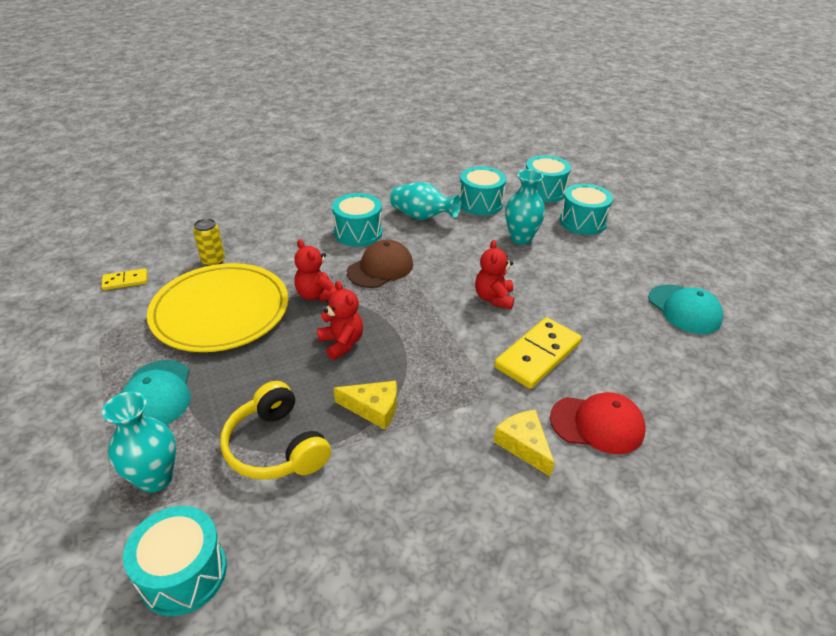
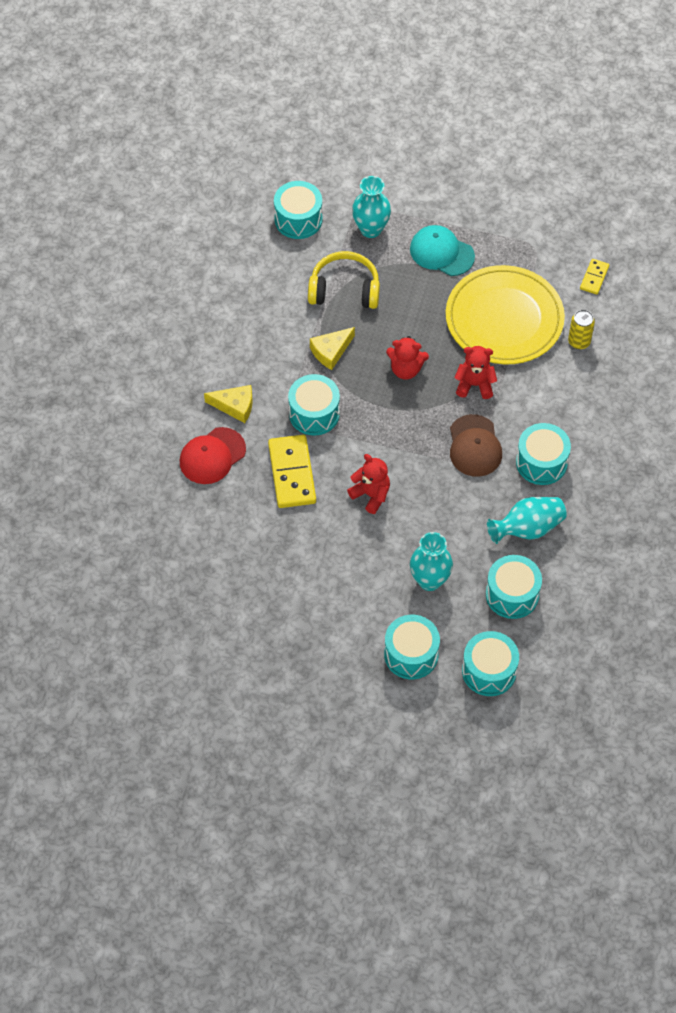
camera: 130 degrees right, 20 degrees up
(460, 377) = (314, 413): none -> turquoise drum
(684, 309) = (245, 613): turquoise cap -> none

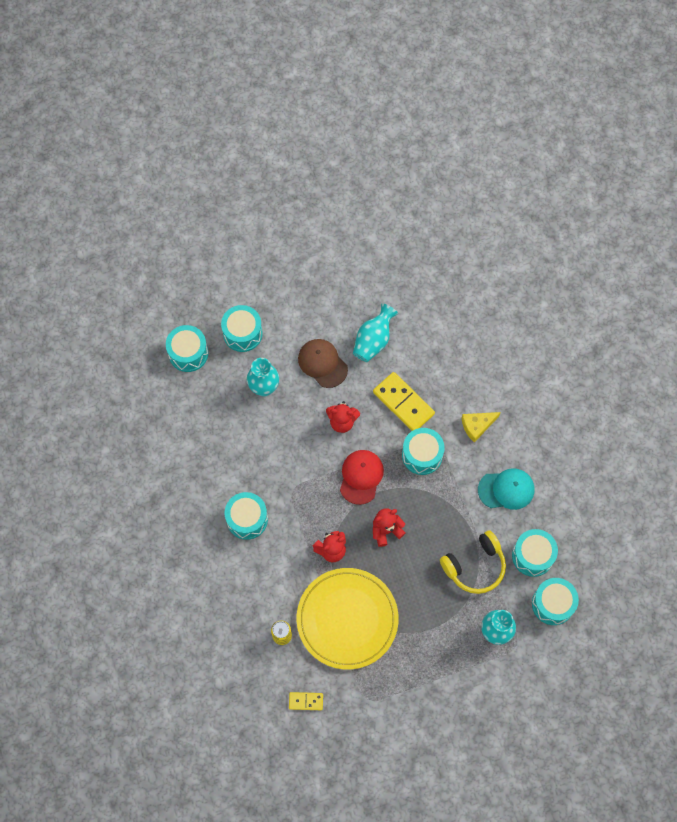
camera: 145 degrees right, 10 degrees up
(212, 456) = (463, 381): red cap -> red cap (361, 477)
(331, 351) = (446, 510): yellow cheese -> none
(441, 253) = (430, 646): turquoise cap -> turquoise cap (506, 489)
(474, 446) = (299, 502): brown cap -> brown cap (322, 363)
(512, 594) = (206, 412): turquoise drum -> turquoise drum (532, 556)
(527, 529) = (225, 464): turquoise vase -> turquoise vase (373, 340)
(594, 277) = (306, 701): yellow domino -> yellow domino turned 75 degrees counterclockwise

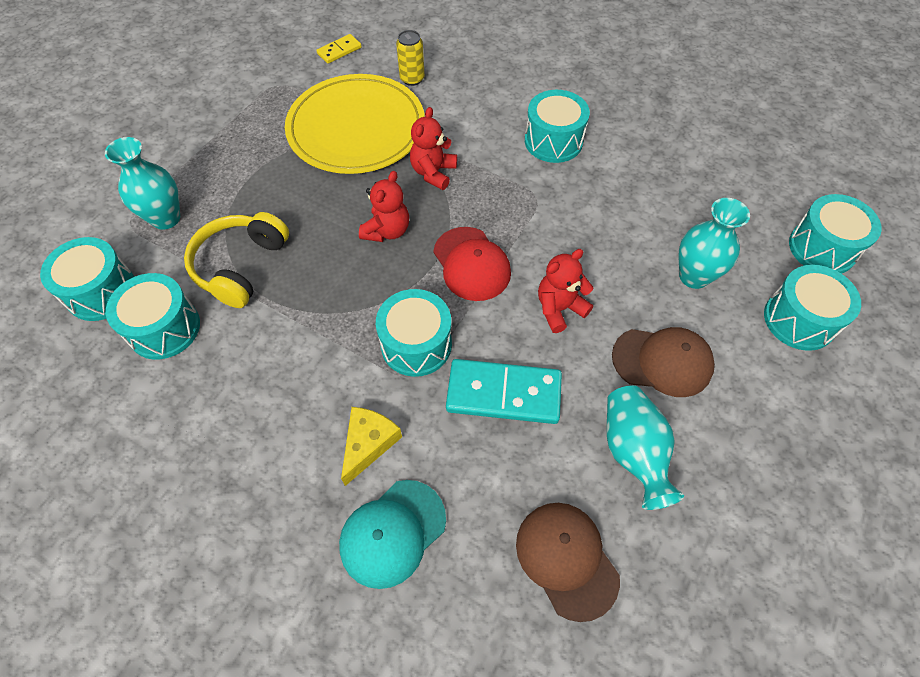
camera: 140 degrees right, 10 degrees down
(403, 403) = (503, 393): yellow domino -> turquoise domino
(436, 326) = (566, 559): none -> brown cap
(506, 489) = (258, 385): turquoise cap -> turquoise cap (392, 533)

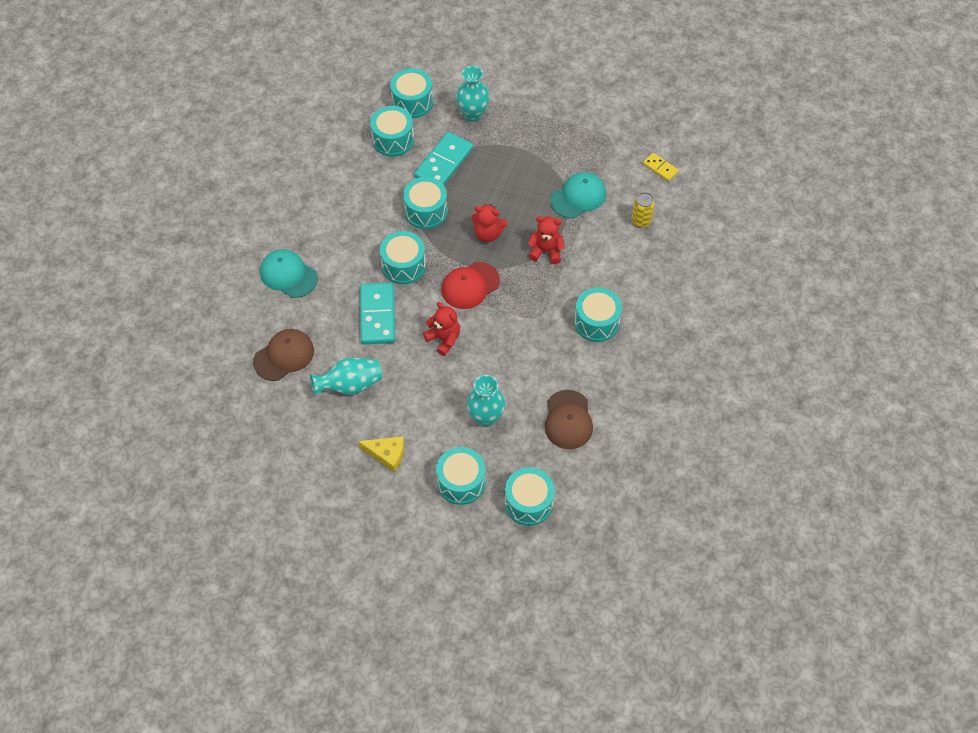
camera: 80 degrees right, 0 degrees up
(240, 266) = (444, 163): yellow headphones -> turquoise domino
(322, 301) = (426, 211): none -> turquoise drum
(356, 128) = (578, 197): yellow plate -> turquoise cap
(368, 443) = (336, 254): yellow cheese -> yellow cheese (387, 454)
(662, 361) = (414, 399): brown cap -> brown cap (568, 420)

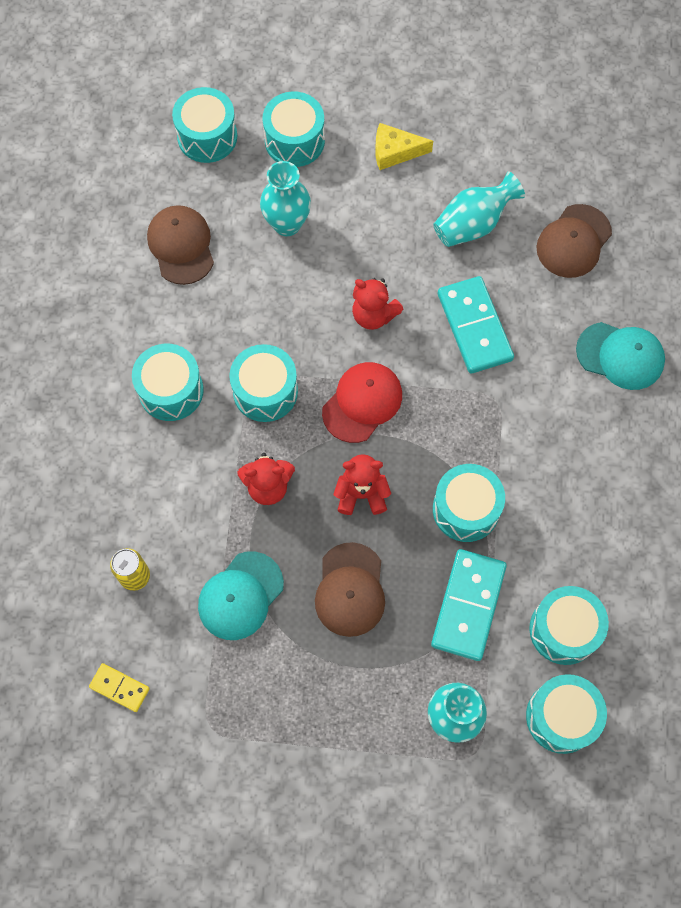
camera: 165 degrees right, 10 degrees up
(403, 265) = (466, 411): turquoise drum -> turquoise drum (265, 391)
(511, 185) = (350, 590): none -> brown cap

